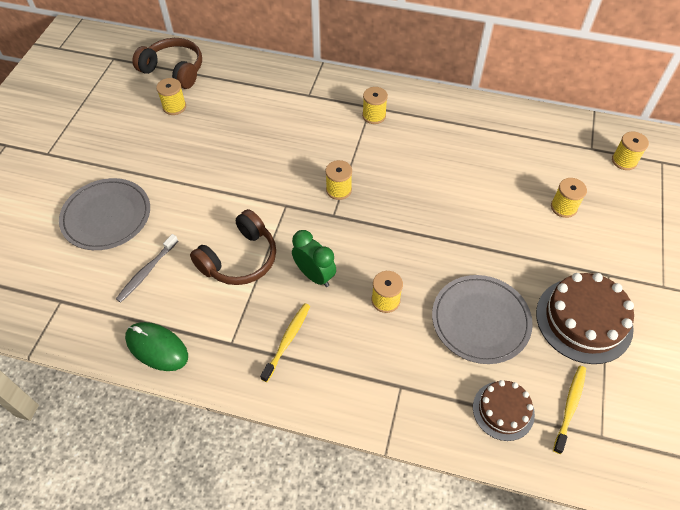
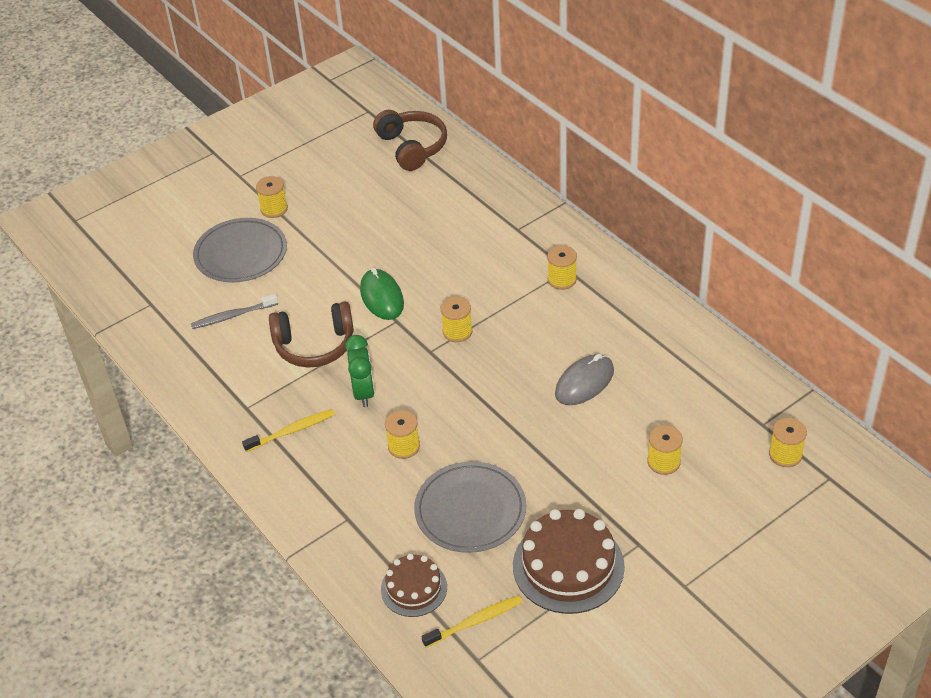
camera: 40 degrees right, 10 degrees down
(157, 348) = (189, 379): green mouse -> green mouse (382, 297)
(174, 107) = (381, 183): yellow spool -> yellow spool (274, 209)
(460, 180) = (584, 382): none -> grey mouse

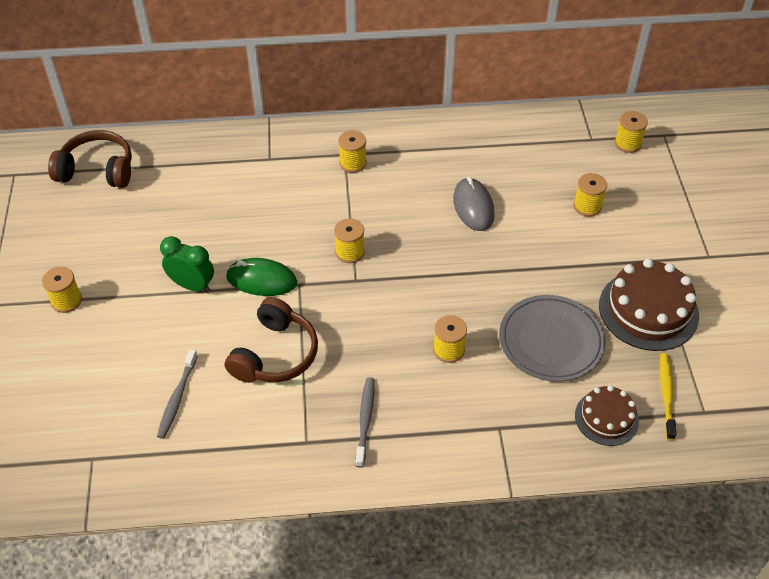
camera: 60 degrees left, 5 degrees up
(241, 254) = (99, 354): grey plate -> none
(291, 431) = (365, 420): yellow toothbrush -> grey toothbrush
(363, 393) = (364, 347): green clock -> green clock (192, 285)

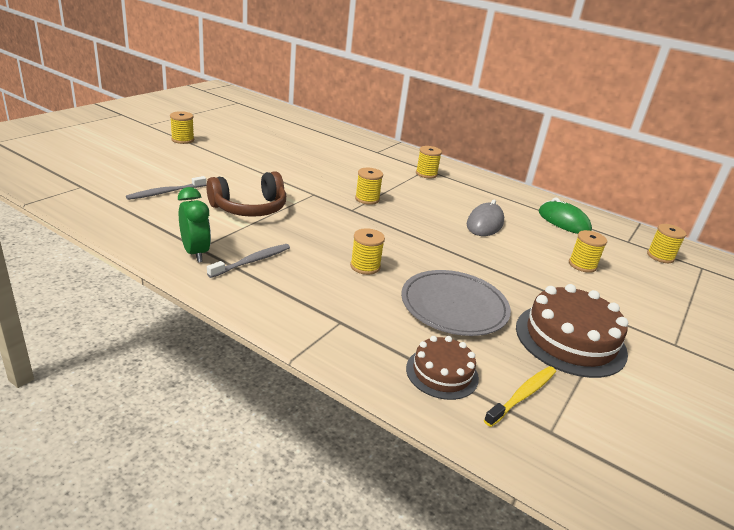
camera: 35 degrees right, 20 degrees down
(97, 170) = (278, 117): brown headphones -> none
(192, 285) = (253, 165): green clock -> green clock (195, 253)
(261, 280) = (294, 182): green mouse -> green mouse (563, 222)

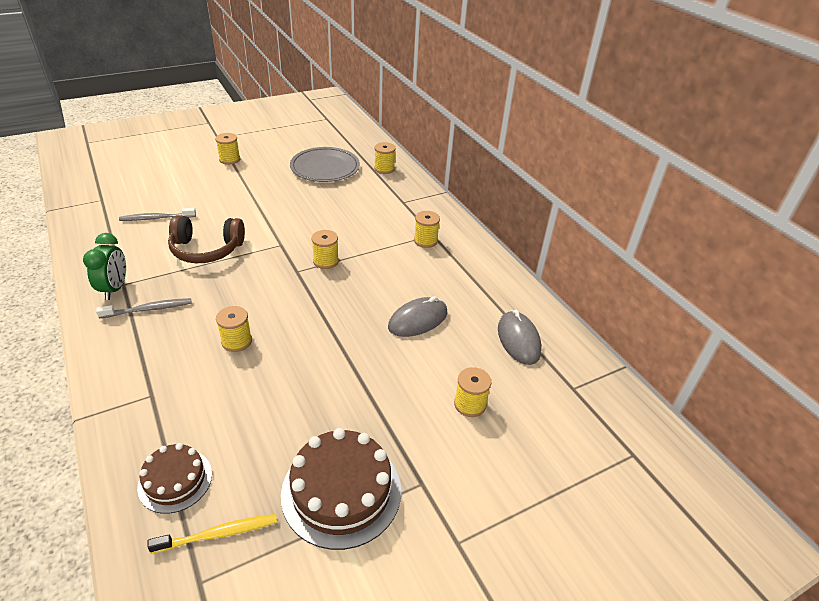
camera: 30 degrees right, 10 degrees up
(454, 306) = (269, 412): grey plate -> grey plate (325, 168)
(563, 222) = (518, 340): green mouse -> grey mouse
(660, 256) = (591, 422): yellow spool -> yellow spool (384, 169)

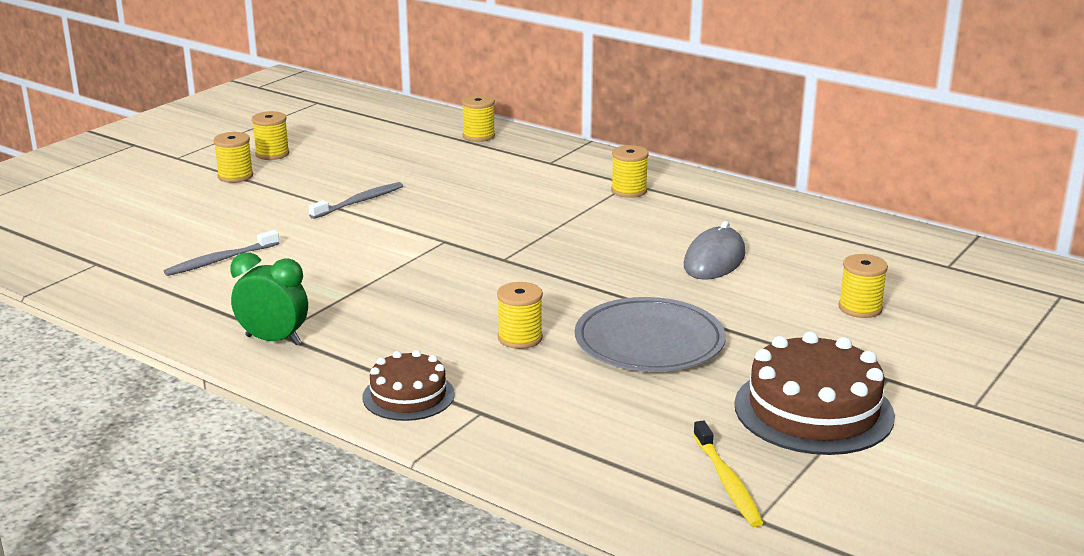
camera: 25 degrees left, 15 degrees down
(115, 289) = (273, 340): green clock -> green clock turned 45 degrees counterclockwise
(148, 309) = (354, 345): grey toothbrush -> grey toothbrush (359, 202)
(175, 480) = (618, 463): brown cake -> brown cake (408, 395)
(206, 250) = (347, 271): brown headphones -> none
(218, 534) = (727, 482): yellow toothbrush -> yellow toothbrush turned 120 degrees clockwise
(325, 168) = (393, 153): grey plate -> grey plate (649, 341)
(326, 261) = (528, 240): yellow spool -> yellow spool (272, 154)
(518, 340) = (846, 245): grey mouse -> none

